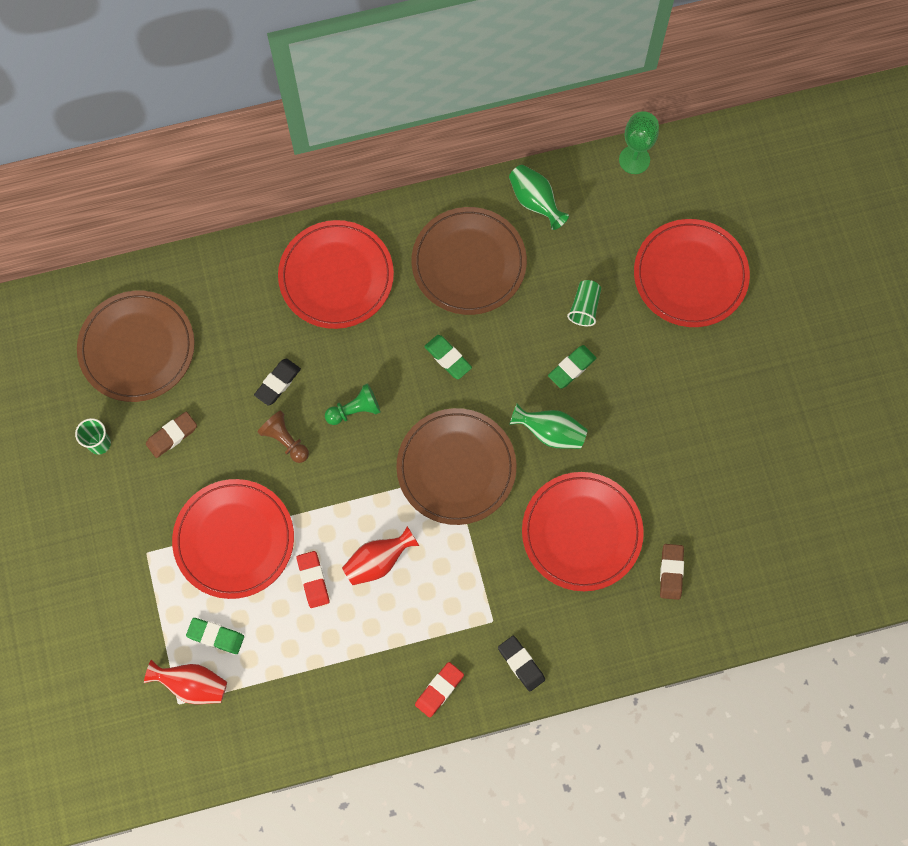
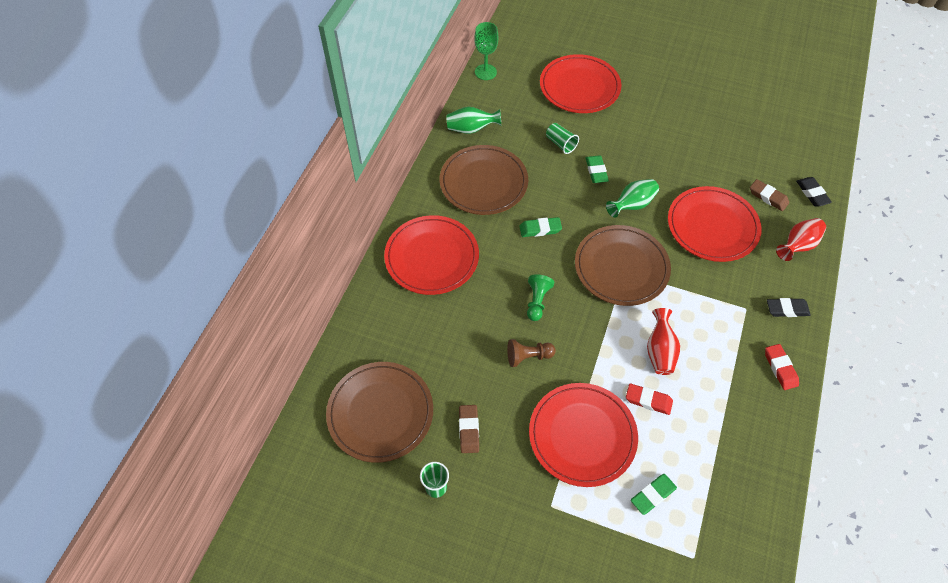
camera: 55 degrees left, 15 degrees down
(192, 684) = (683, 537): red vase -> red vase (797, 246)
(278, 383) = (481, 336): black eraser -> black eraser (812, 194)

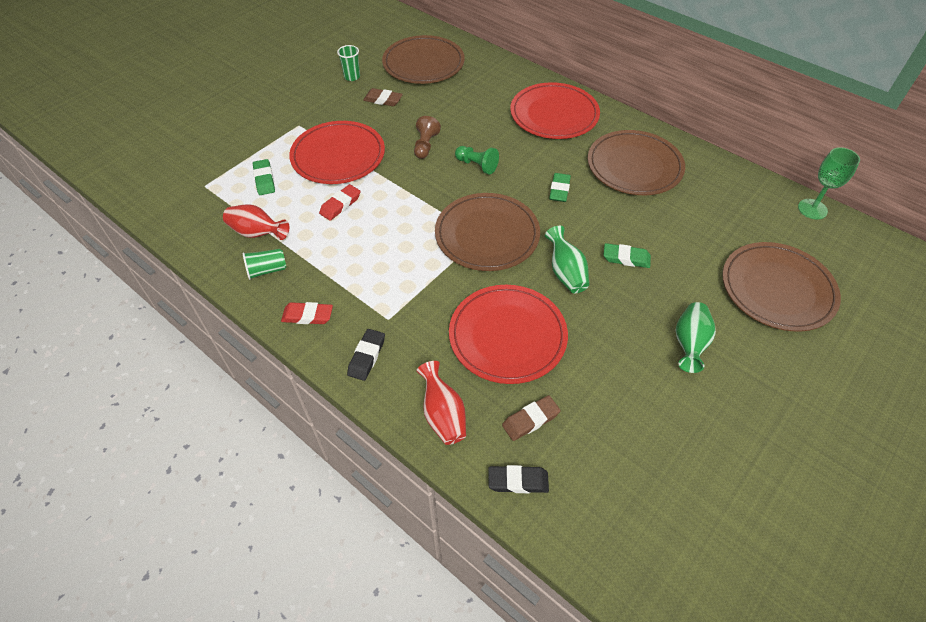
camera: 110 degrees right, 5 degrees down
(471, 129) = (715, 175): green vase -> green vase (689, 344)
(560, 144) = (677, 241): green cup -> green cup (267, 270)
(579, 87) = (777, 289): red plate -> brown plate
(660, 351) = (381, 230): red vase -> red vase (257, 233)

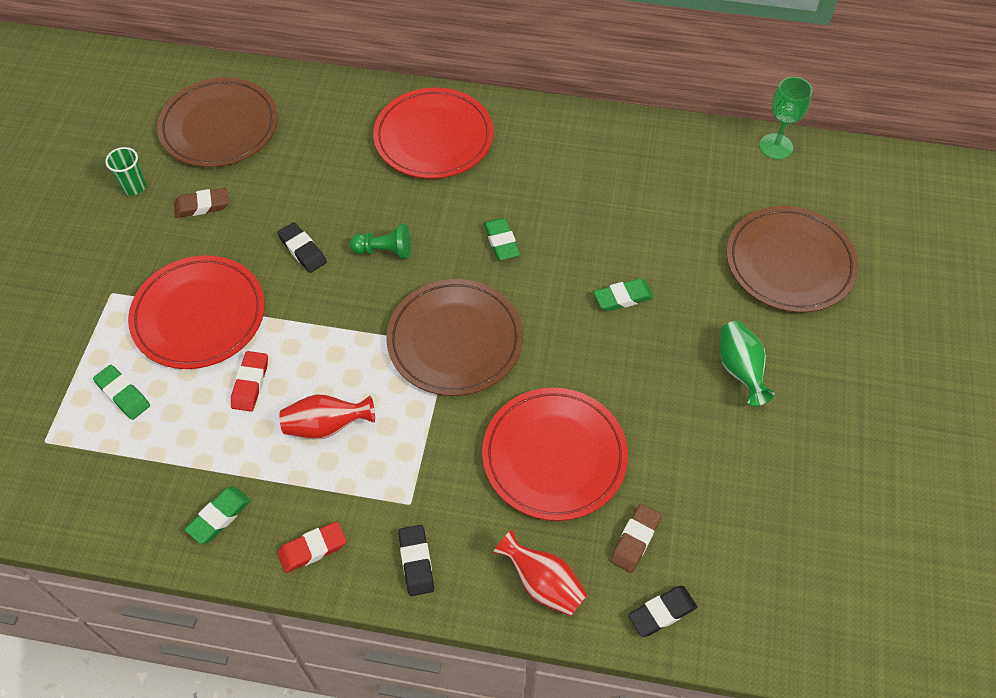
camera: 30 degrees left, 5 degrees up
(257, 233) = (169, 473): red vase -> red vase (326, 426)
(267, 270) = (219, 517): green cup -> green eraser
(425, 145) = (302, 250): brown pawn -> black eraser
(565, 273) = (570, 347): green vase -> none
(634, 166) = (566, 171): brown plate -> none

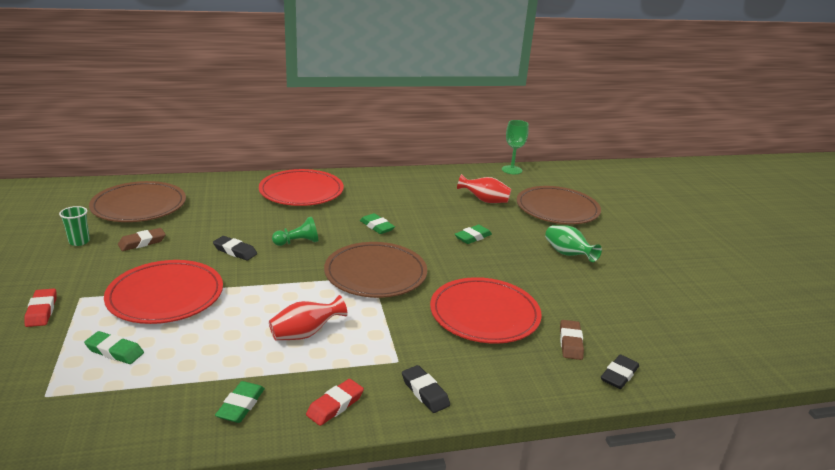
camera: 25 degrees left, 30 degrees down
(250, 383) = (229, 323): red eraser -> red eraser (42, 311)
(542, 583) = (527, 380): red vase -> red vase (484, 201)

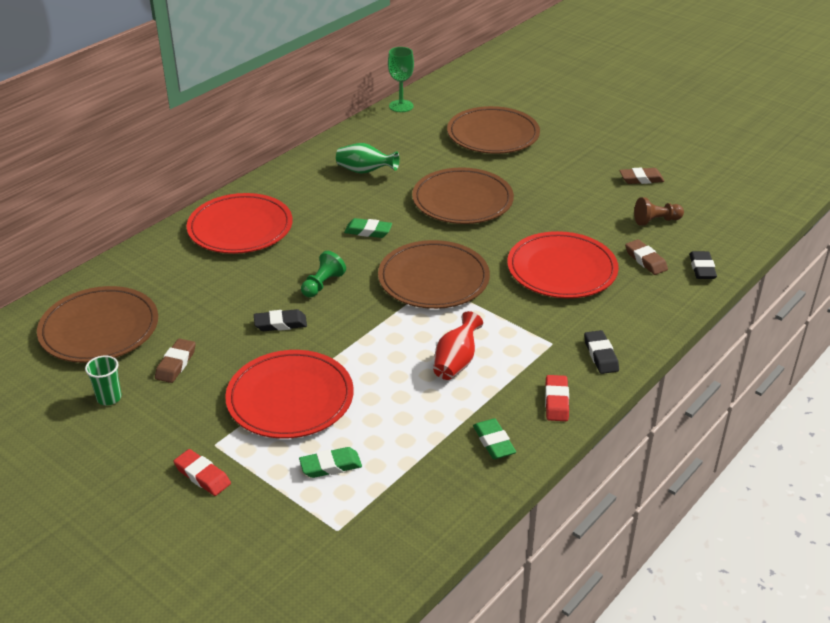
camera: 35 degrees left, 10 degrees up
(425, 392) = (600, 355): black eraser -> black eraser turned 60 degrees clockwise
(473, 237) = (462, 200): green eraser -> brown plate
(484, 201) = (422, 155): red vase -> none
(568, 254) = (555, 180): green vase -> green vase (365, 171)
(622, 319) = (656, 221): none -> brown pawn
(648, 284) = (641, 179): none -> brown eraser

